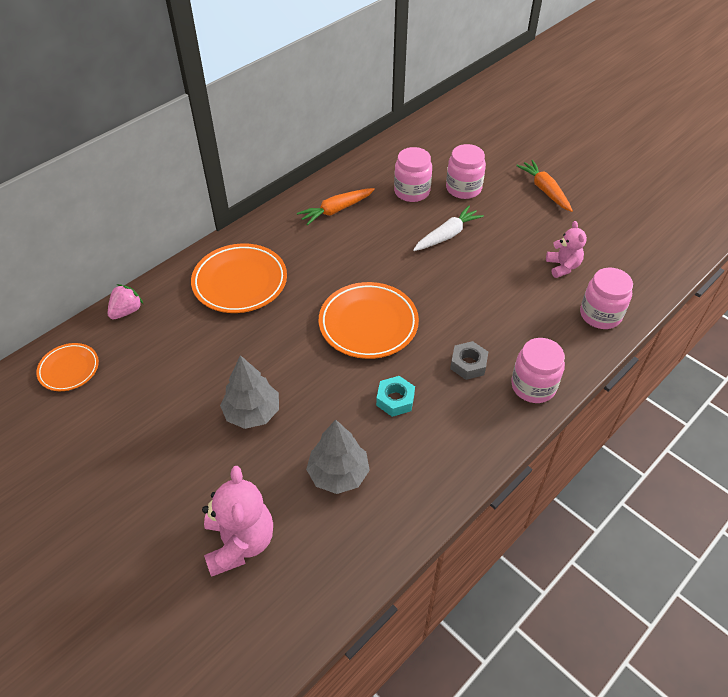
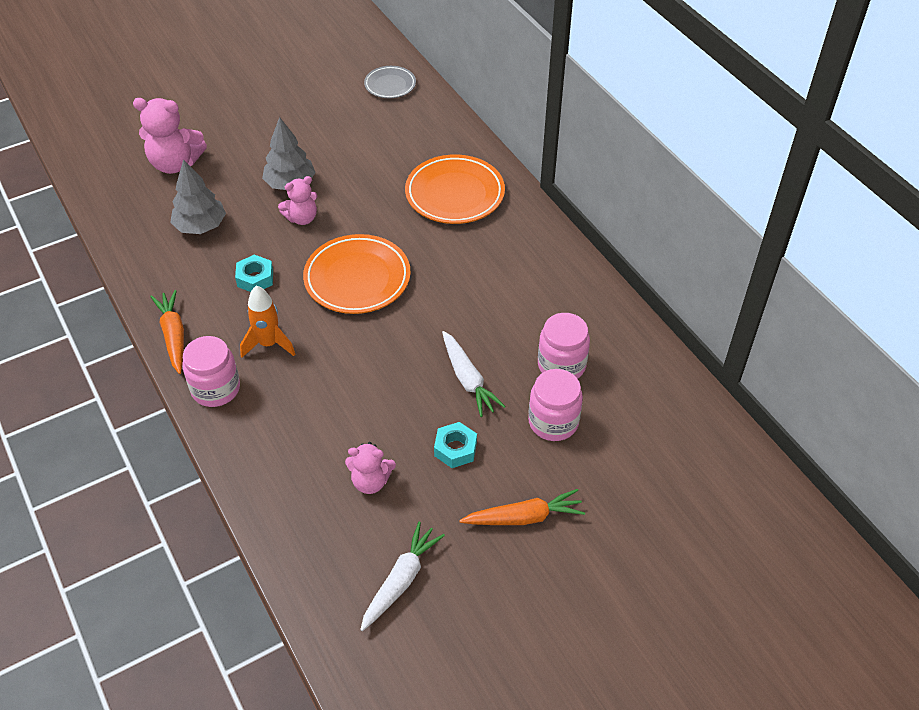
camera: 105 degrees right, 0 degrees up
(69, 369) = (390, 85): orange plate -> grey plate
(127, 311) = (445, 118): pink strawberry -> none
(302, 387) = (302, 218): none -> pink teddy bear
(336, 210) = (545, 286): orange carrot -> orange carrot (173, 336)
(468, 364) = (269, 344): grey nut -> orange rocket
(511, 230) = (455, 449): none -> turquoise nut
(600, 315) = (279, 490): pink jar -> none
(625, 235) = (401, 581): none -> white carrot

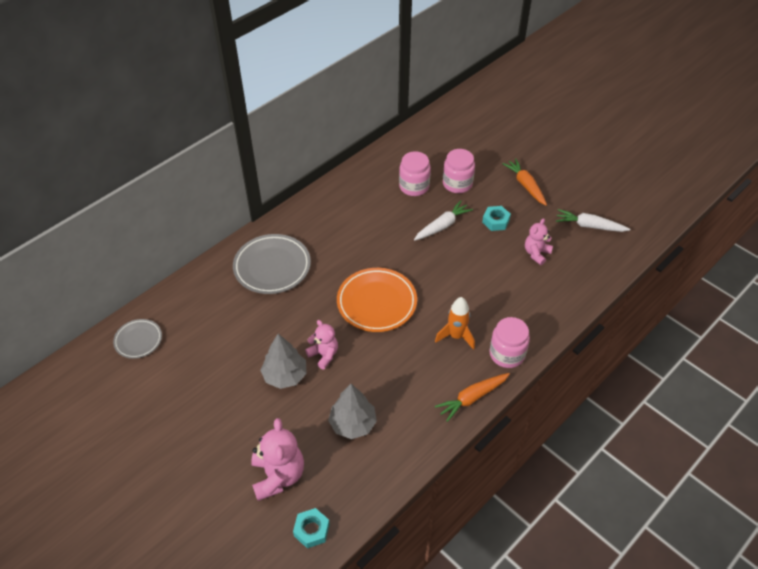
camera: 105 degrees left, 0 degrees up
(255, 278) = (397, 365): turquoise nut -> turquoise nut (311, 530)
(371, 481) = (536, 253): pink teddy bear -> pink teddy bear turned 135 degrees counterclockwise
(455, 194) = (272, 267): orange plate -> grey plate

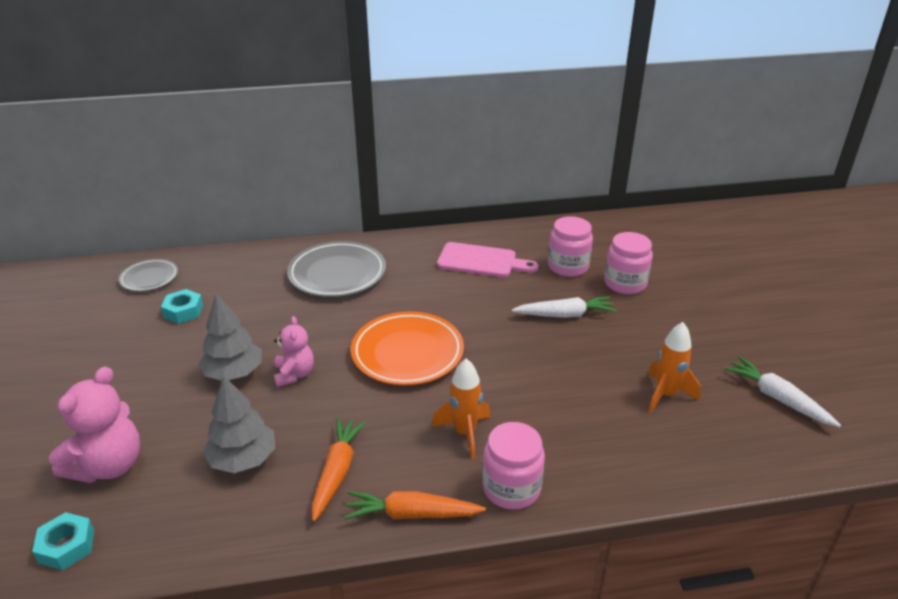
camera: 35 degrees right, 15 degrees down
(357, 208) = (481, 261): none -> pink cutting board
(495, 221) = (640, 338): turquoise nut -> turquoise nut (183, 311)
(525, 185) = (717, 319): orange carrot -> orange carrot (337, 472)
(536, 253) = (665, 395): pink teddy bear -> orange rocket

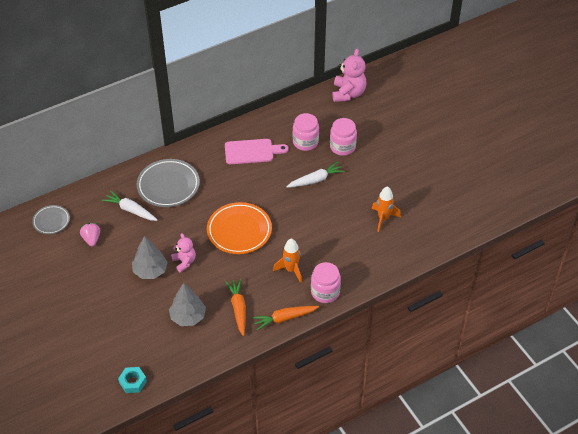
camera: 20 degrees left, 15 degrees up
(108, 465) = (121, 340): pink teddy bear -> pink teddy bear (348, 93)
(183, 311) = (91, 239): turquoise nut -> pink strawberry
(778, 398) = (438, 205): white carrot -> white carrot (131, 210)

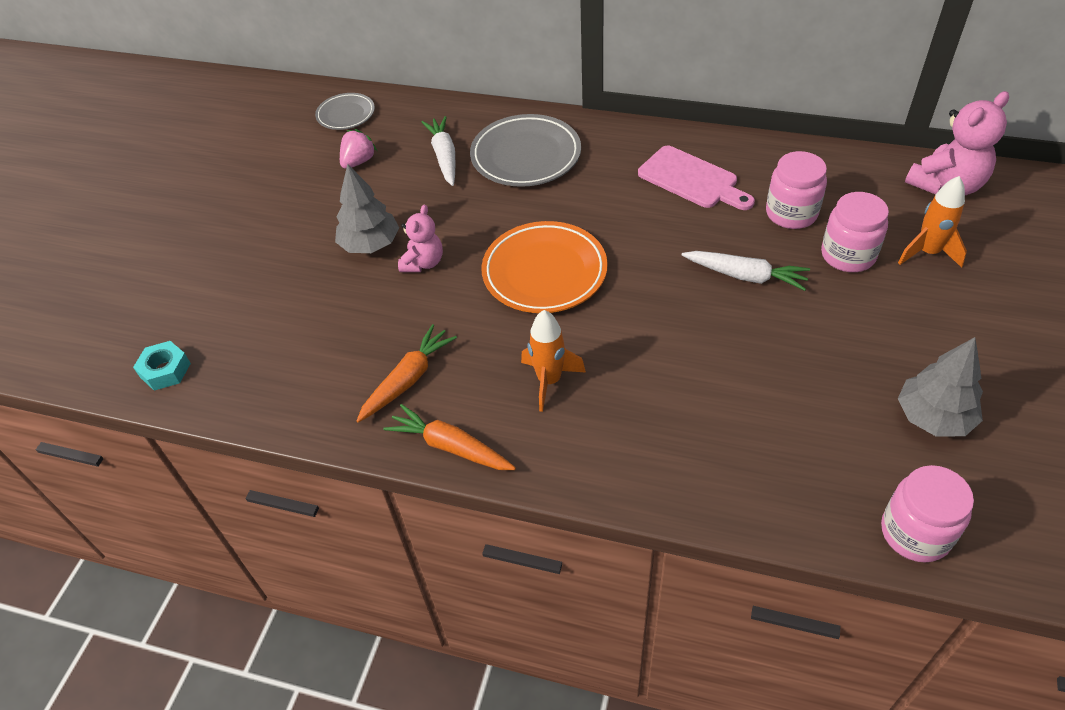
camera: 50 degrees right, 0 degrees up
(188, 316) = (335, 338): grey tree -> grey tree (933, 417)
(325, 292) = (559, 456): pink jar -> pink jar (915, 533)
(383, 218) = (797, 411): orange rocket -> orange rocket (927, 253)

